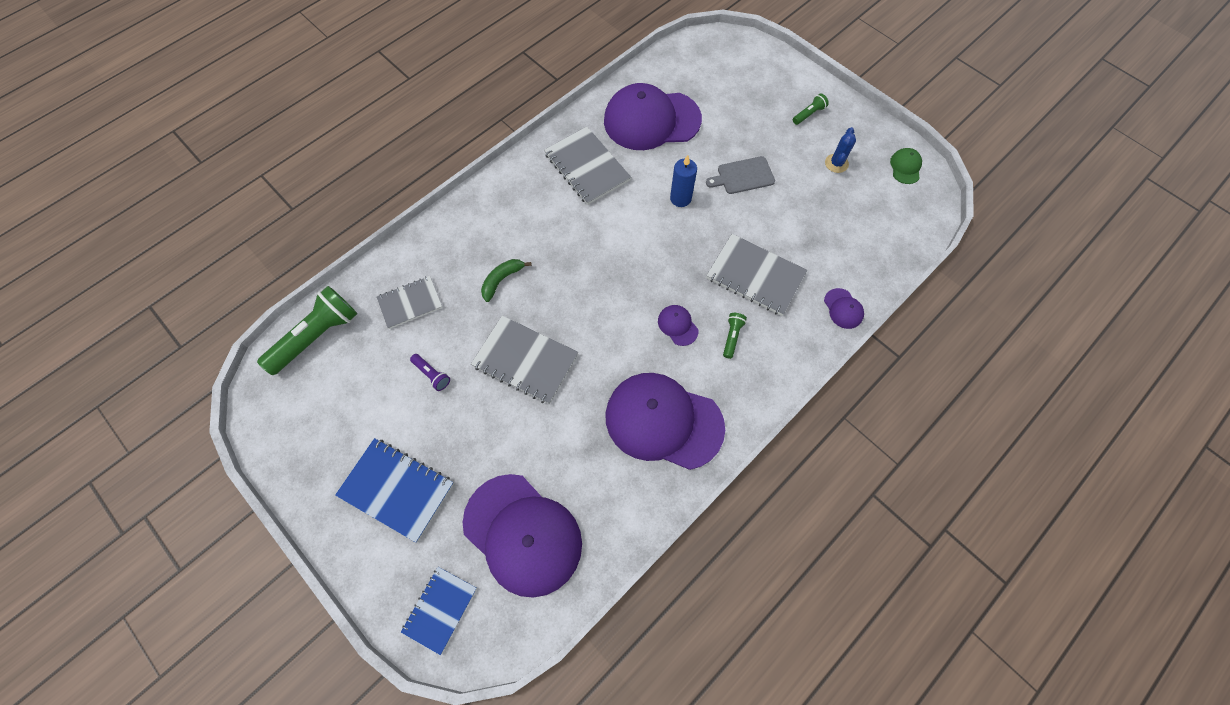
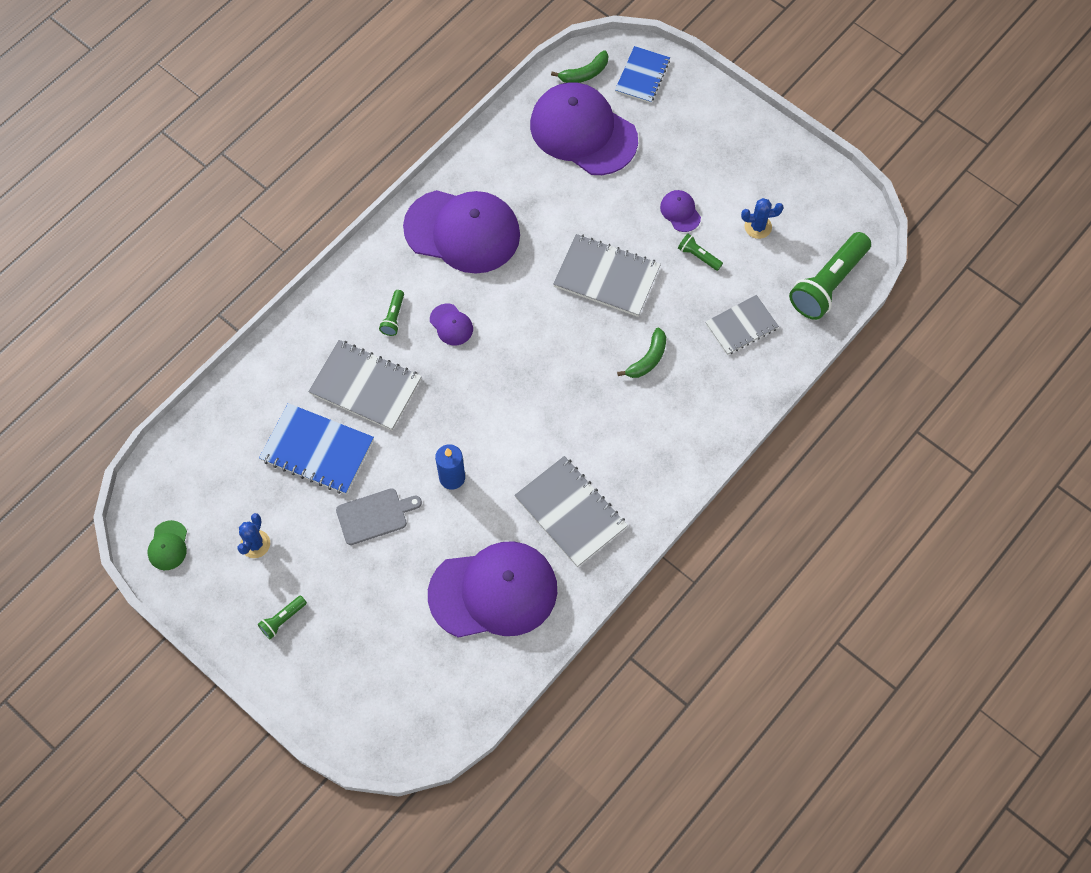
camera: 175 degrees right, 0 degrees up
(364, 401) = (758, 227): none -> blue cactus
(396, 489) = (704, 156): blue notebook -> blue notebook (317, 450)
(432, 375) = (698, 256): purple flashlight -> green flashlight
(508, 620) = (584, 73): none -> green banana
(843, 308) = (271, 357): purple cap -> purple cap (680, 212)

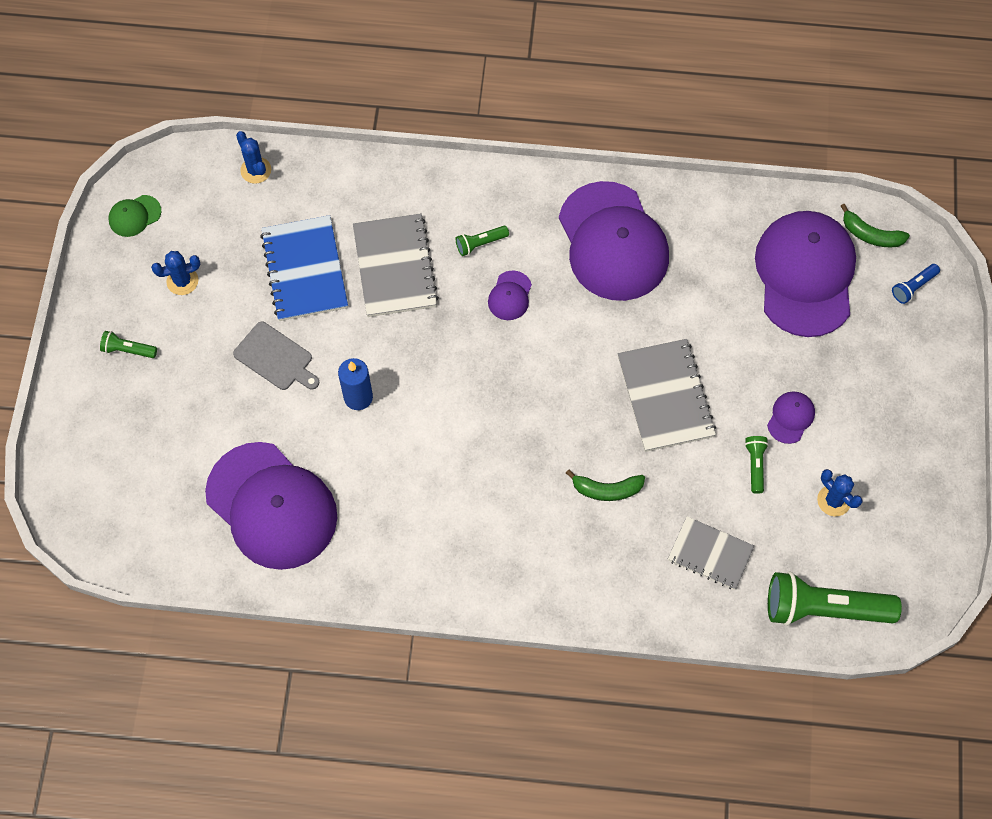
camera: 55 degrees right, 0 degrees up
(202, 433) = (256, 170): none -> blue cactus
(570, 512) = (397, 522): grey notebook -> none
(642, 76) = (913, 287): blue notebook -> blue flashlight

